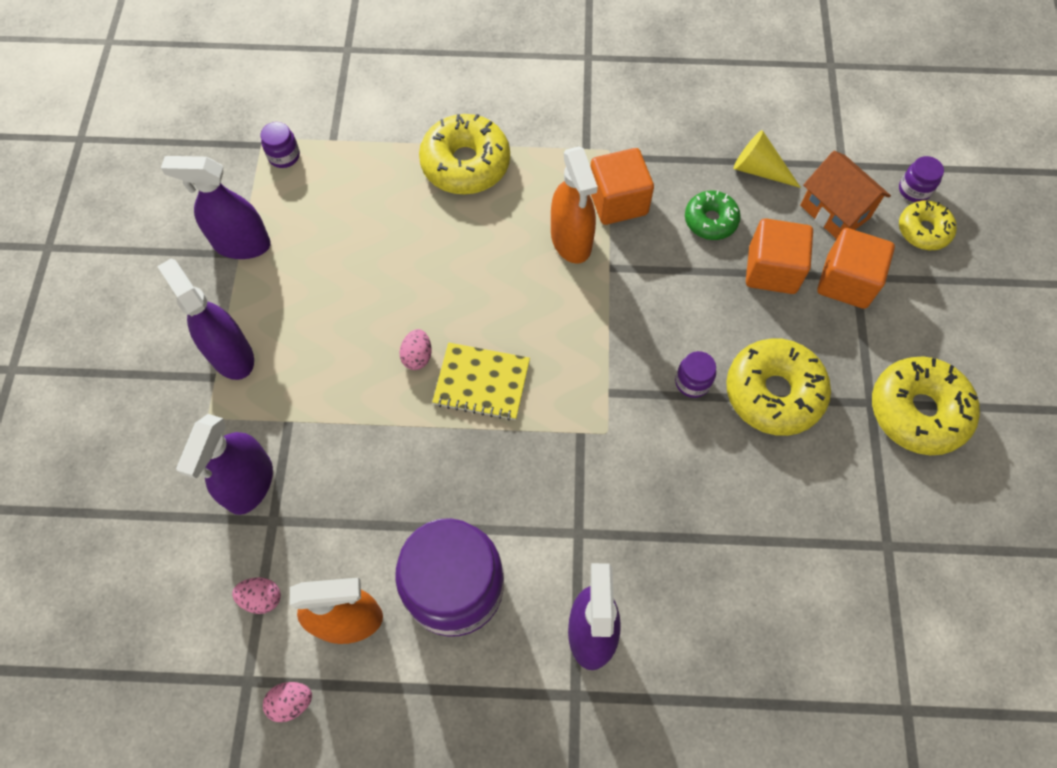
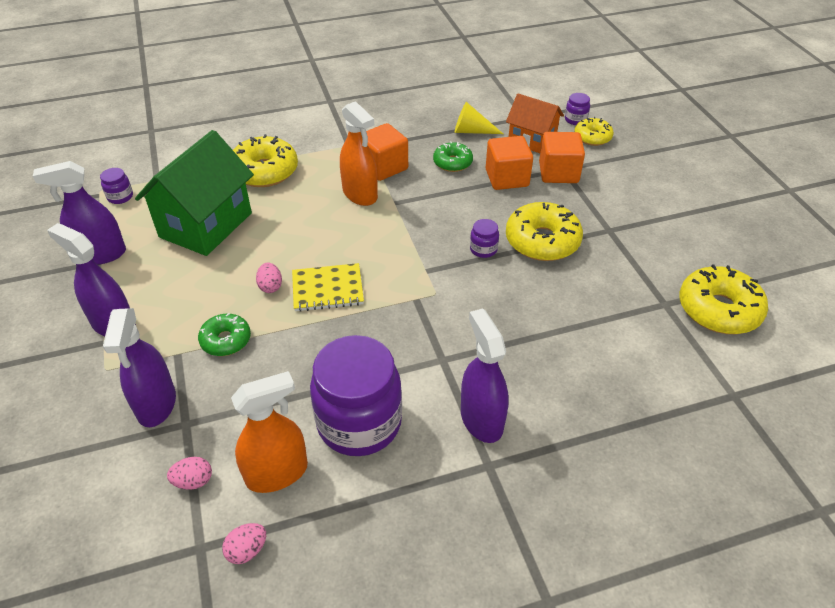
camera: 20 degrees left, 20 degrees down
(345, 420) = (226, 340): none -> green donut
(370, 234) = (206, 225): none -> green house
(918, 411) = (642, 226): yellow donut -> yellow donut (718, 310)

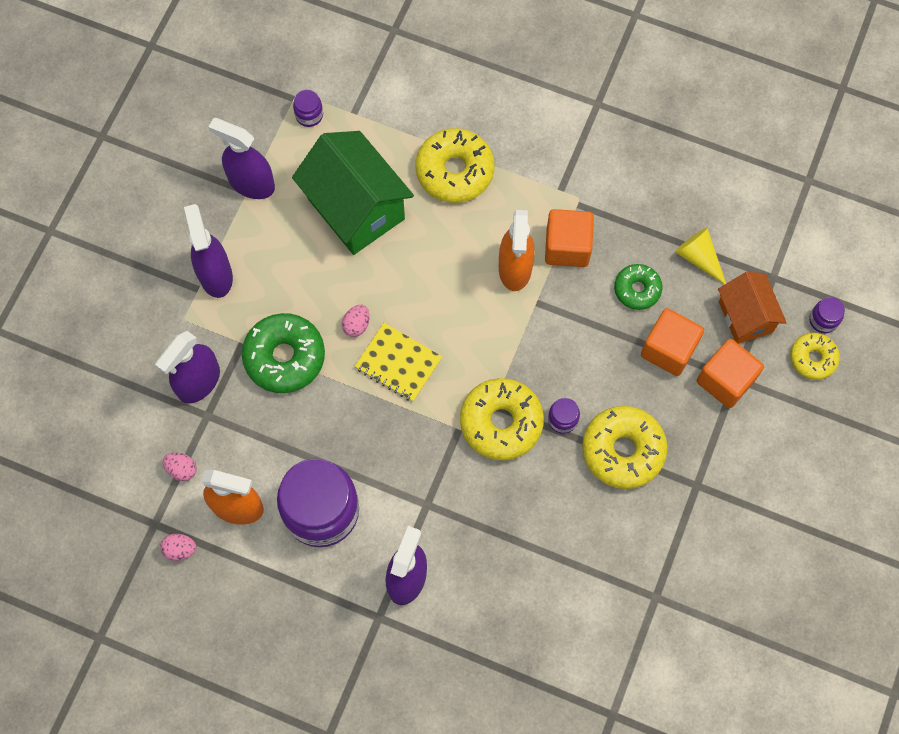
camera: 40 degrees right, 25 degrees up
(206, 225) = (356, 209): green house -> green house turned 75 degrees clockwise
(226, 340) = (284, 357): green donut -> green donut, size x1.69
(718, 310) = (694, 639): yellow donut -> yellow donut (501, 422)

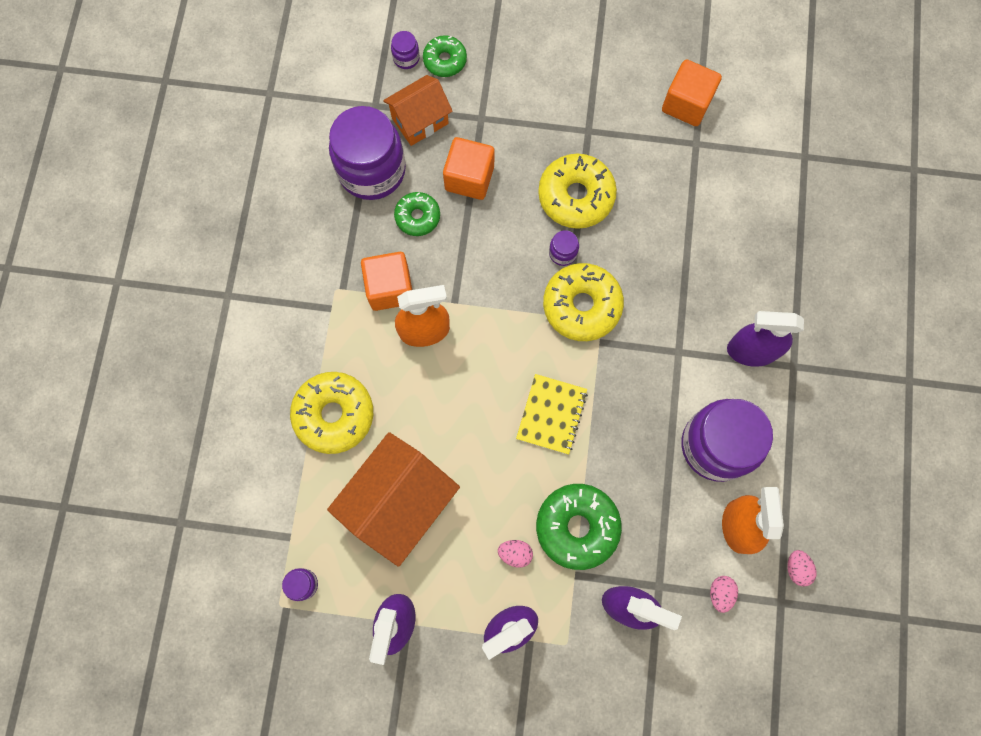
camera: 105 degrees left, 5 degrees up
(356, 209) = (399, 503): green house -> orange house
(356, 325) = (524, 465): pink egg -> pink egg (515, 553)
(698, 258) = (372, 170): yellow cone -> purple jar
(725, 380) = (485, 126): orange cube -> orange cube (686, 104)
(812, 358) = (445, 60): yellow donut -> green donut

